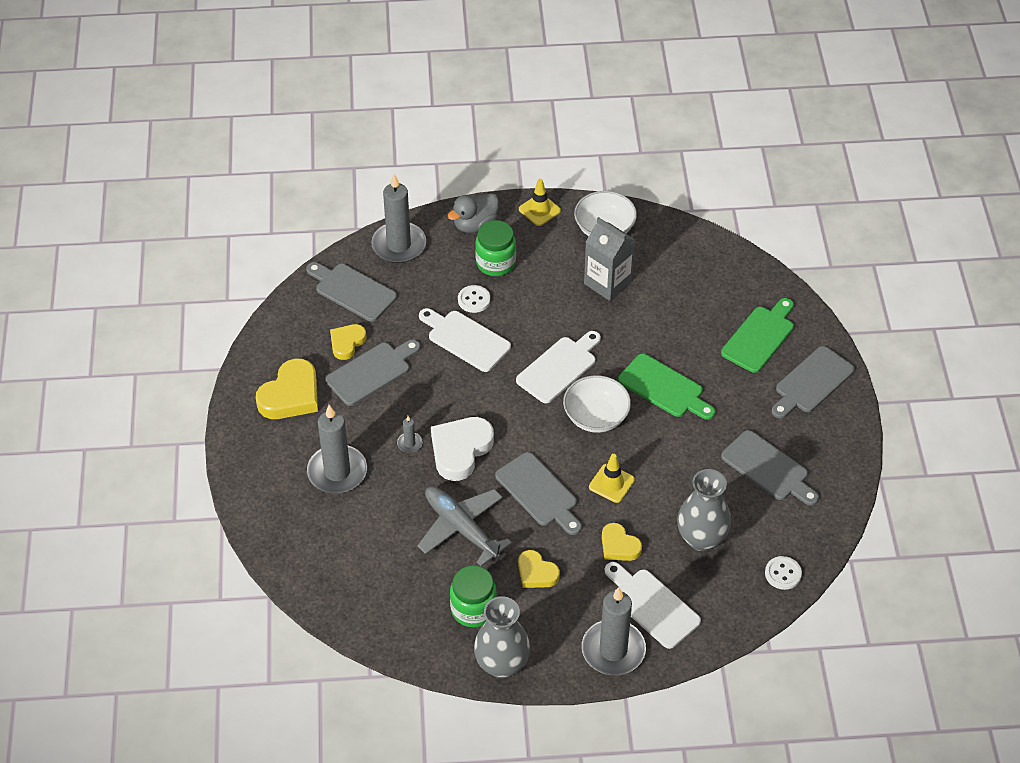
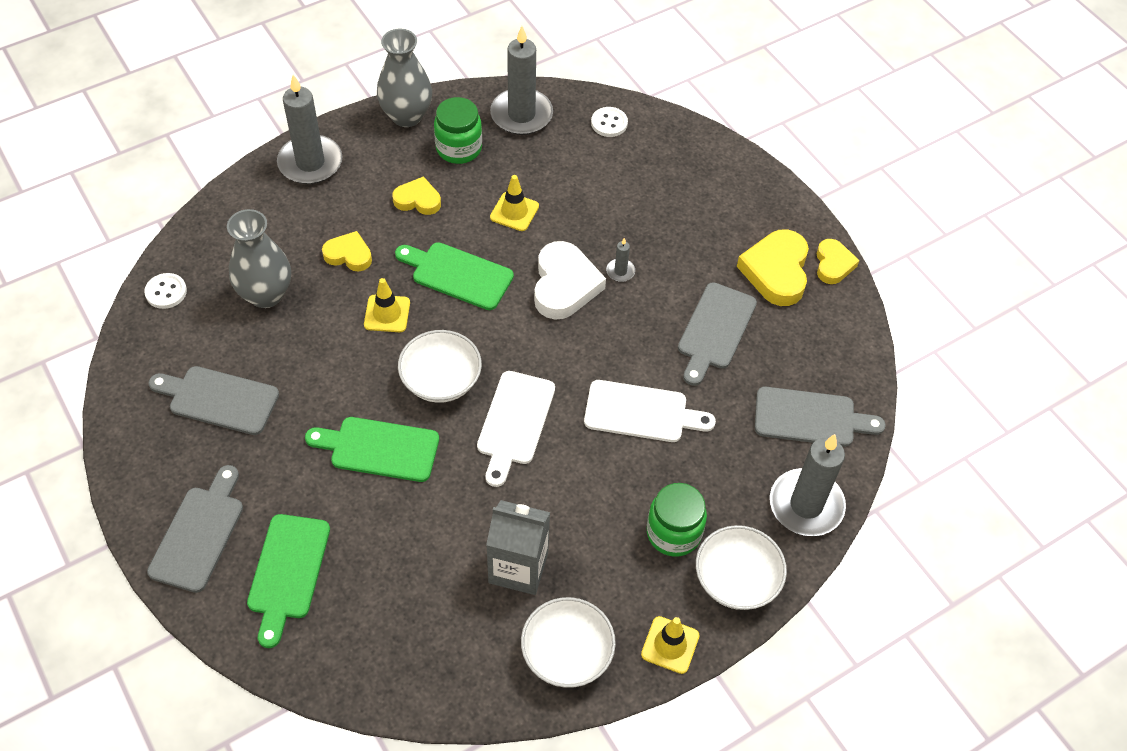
camera: 150 degrees right, 5 degrees up
(337, 472) = (670, 216): grey candle -> grey candle (521, 115)
(347, 343) = (766, 352): yellow heart -> yellow heart (833, 264)
(461, 528) = (514, 212): grey plane -> yellow traffic cone
(474, 300) = (665, 468): white button -> white button (609, 123)
(475, 225) = (736, 580): grey duck -> white bowl
(539, 493) = (458, 274): grey cutting board -> green cutting board
(652, 605) = (290, 213): white cutting board -> none

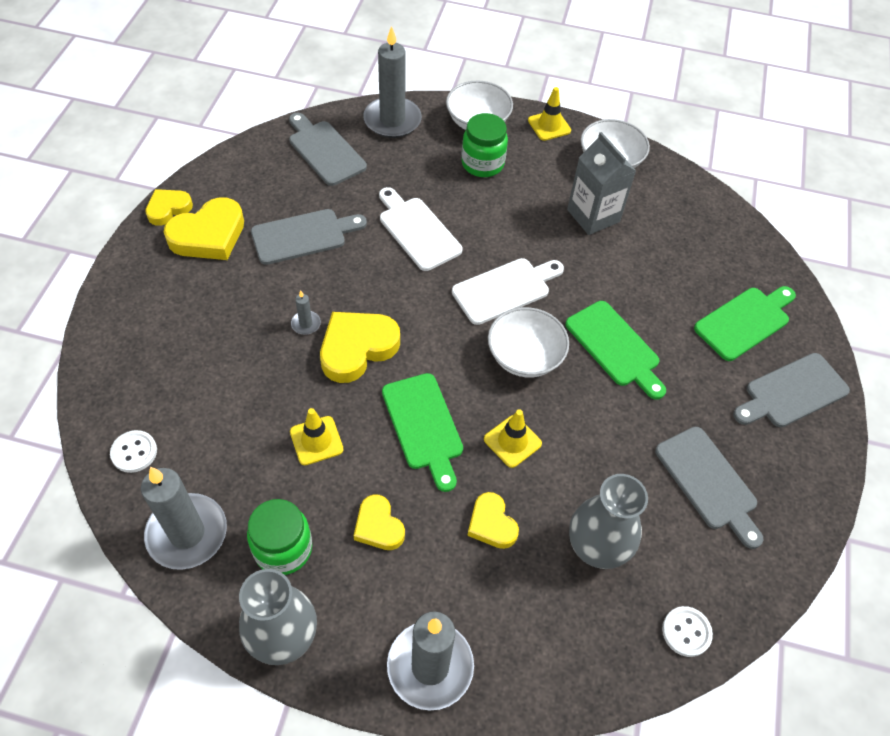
camera: 135 degrees left, 0 degrees up
(564, 285) = (357, 348): white heart -> yellow heart

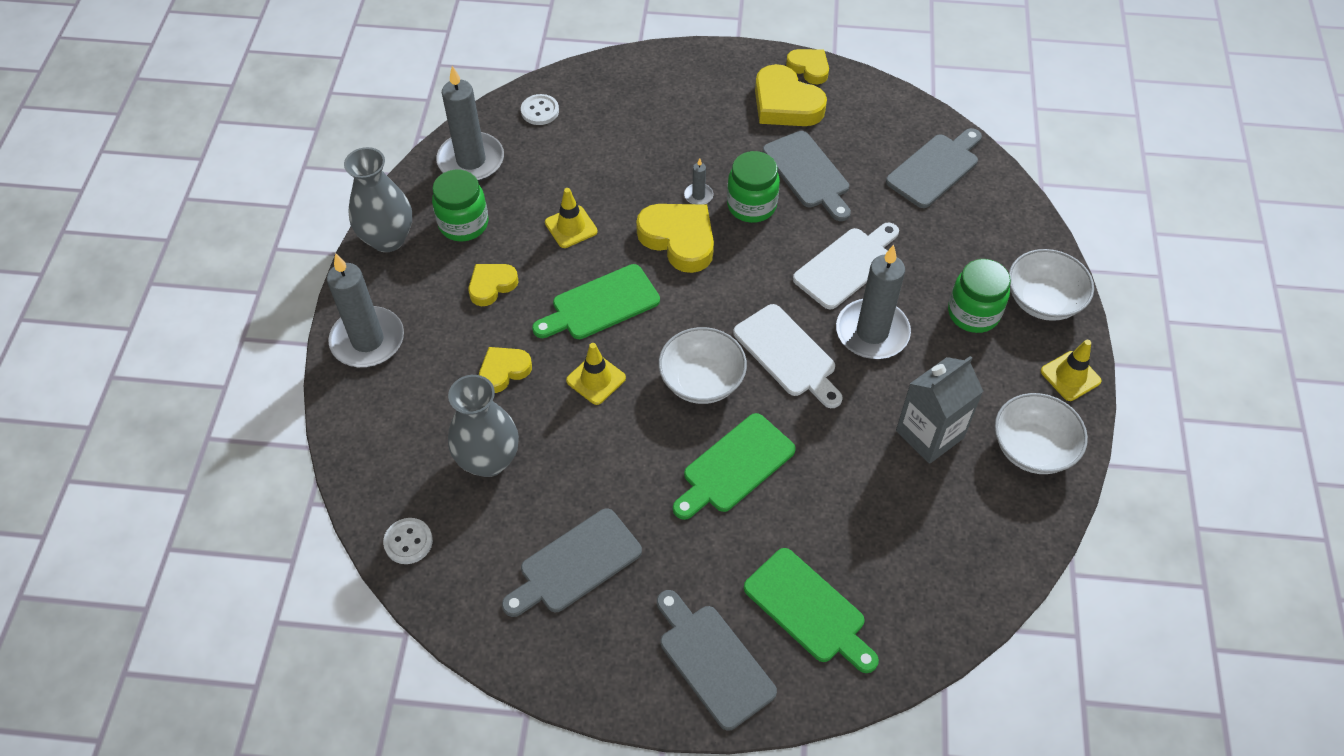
camera: 85 degrees right, 0 degrees up
(330, 284) = (751, 205): none -> green jar
(392, 120) = (1009, 219): grey candle -> grey candle (872, 332)

